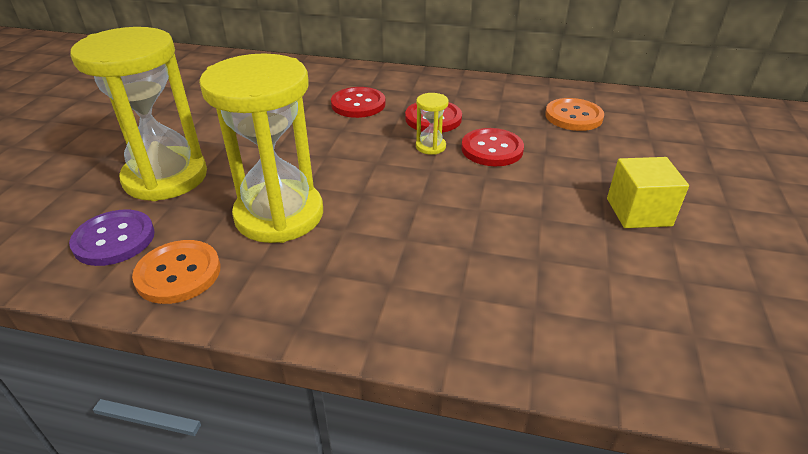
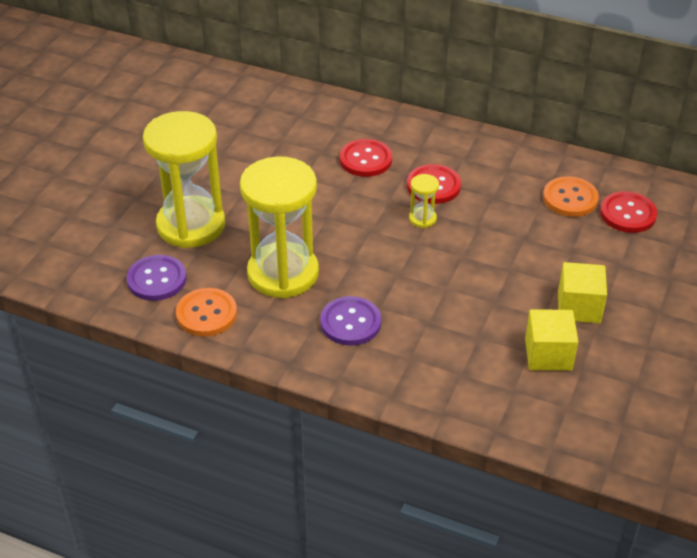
camera: 10 degrees right, 5 degrees up
(372, 261) = (350, 322): none -> purple button
(492, 149) = (477, 228): red button -> red button (628, 214)
(633, 269) = (548, 354): none -> yellow cube

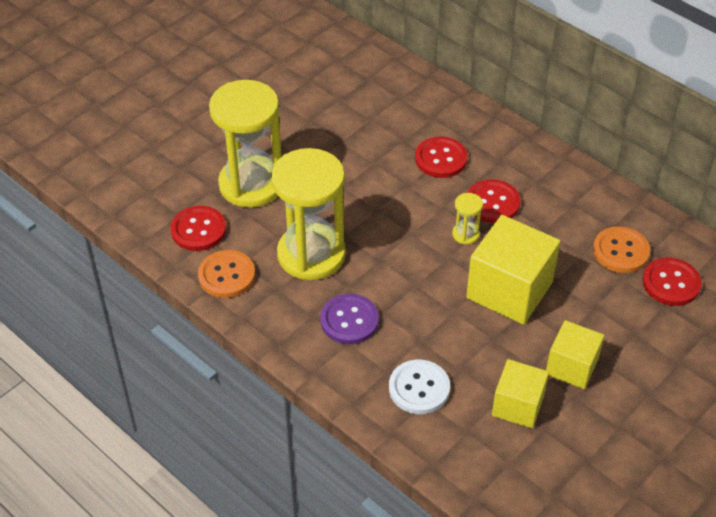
camera: 20 degrees right, 5 degrees up
(157, 279) = (198, 230): purple button -> red button
(448, 365) = (419, 388): none -> white button
(488, 256) = (509, 290): none -> yellow cube

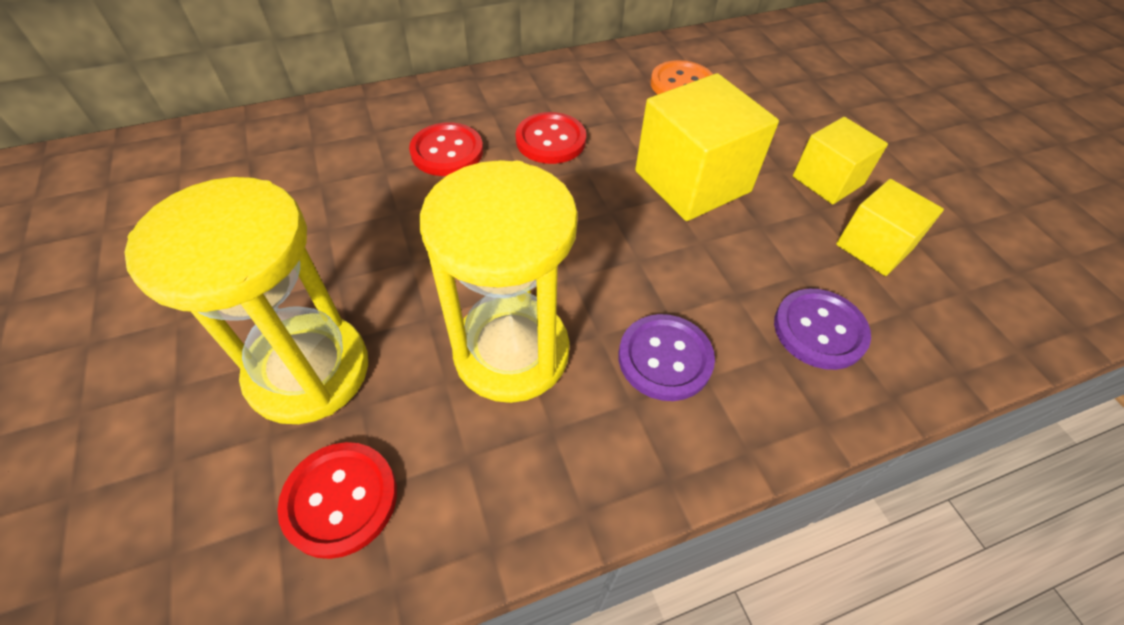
camera: 65 degrees left, 5 degrees up
(226, 275) = (477, 496): orange button -> none
(419, 388) = (819, 330): white button -> purple button
(465, 234) = (583, 181): yellow hourglass -> none
(671, 283) = (741, 73): red button -> none

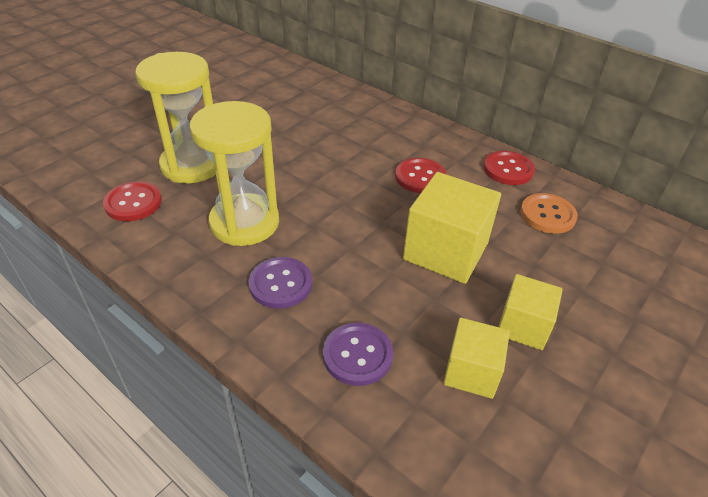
camera: 60 degrees right, 10 degrees down
(447, 151) = (369, 144): red button -> red button (508, 169)

